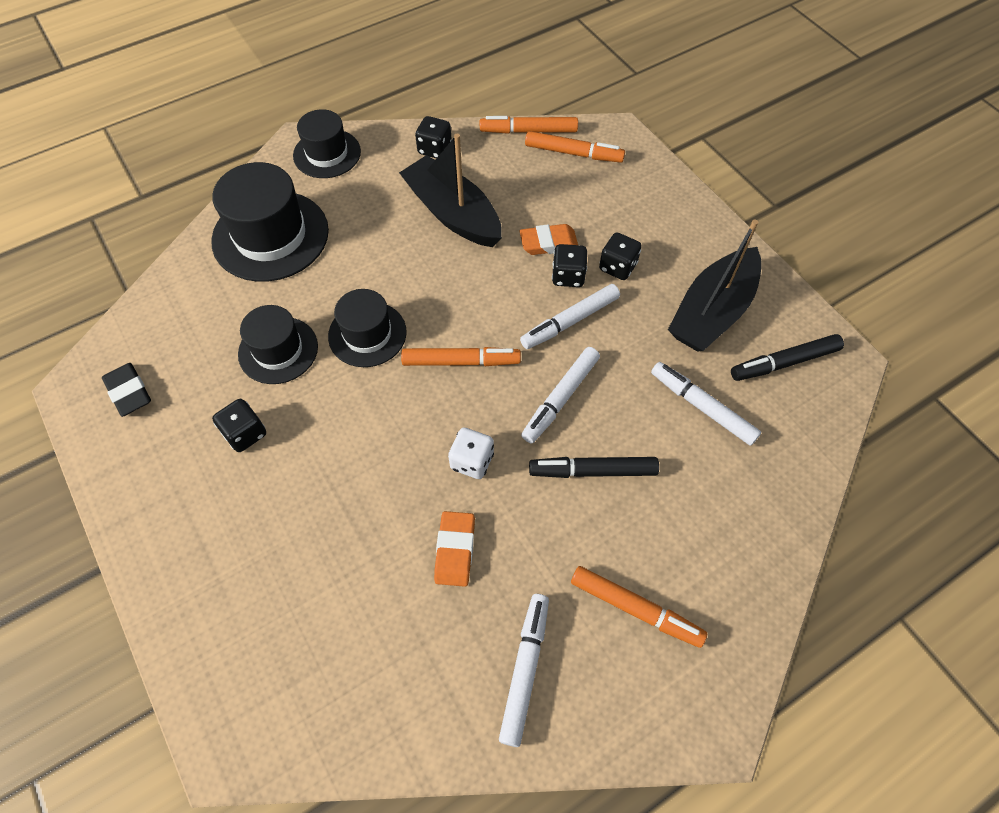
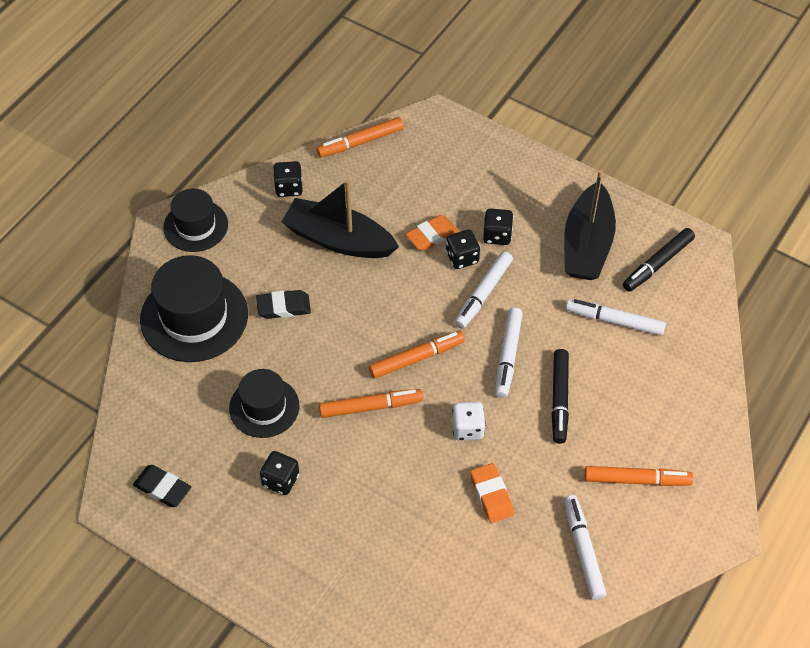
camera: 25 degrees left, 5 degrees down
(360, 258) = (283, 307): none -> black eraser
(367, 334) = (329, 366): black hat -> none
(573, 153) = (409, 149): orange marker -> orange marker (370, 407)
(592, 471) = (559, 399): black marker -> black marker turned 60 degrees counterclockwise

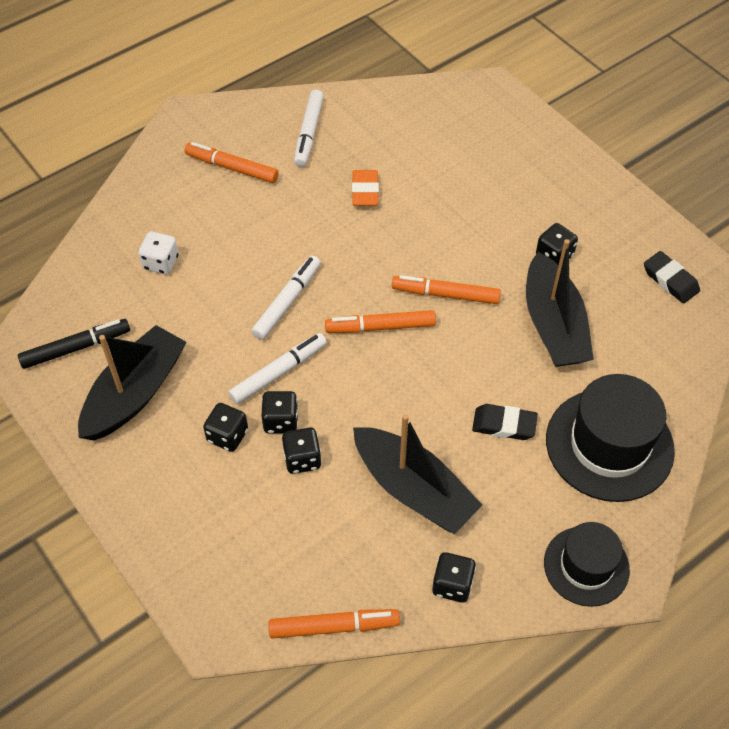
camera: 160 degrees left, 0 degrees up
(264, 407) = (553, 325): black hat -> black boat
(432, 236) = (302, 459): orange eraser -> black dice
(468, 429) = (360, 249): white dice -> white dice (161, 263)
(559, 399) = (260, 249): black marker -> none
(614, 321) = (161, 304): white marker -> none

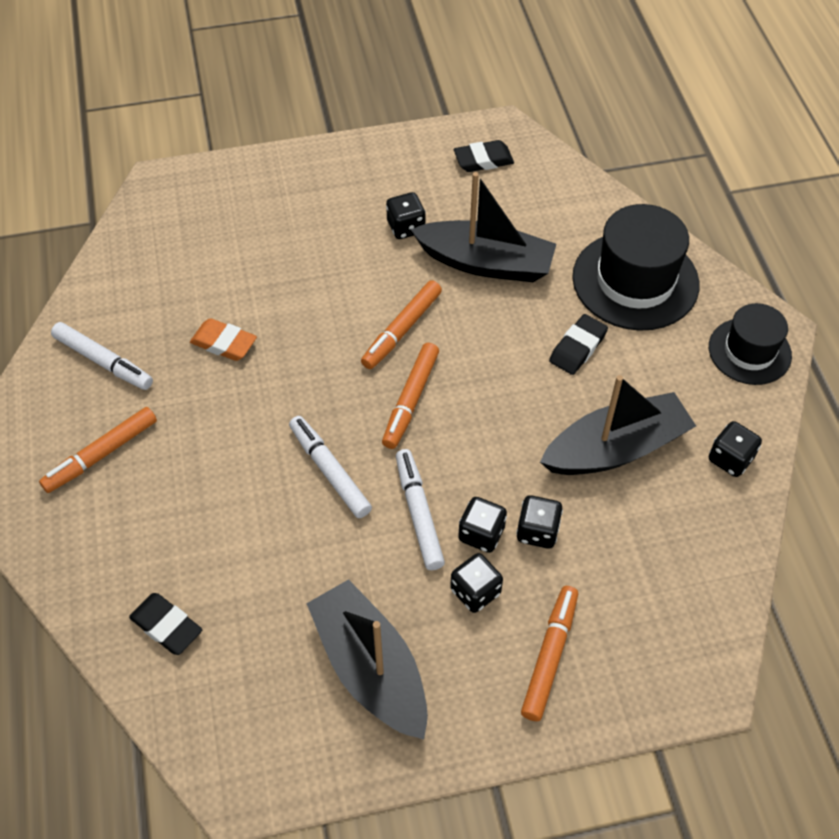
camera: 65 degrees left, 0 degrees up
(76, 348) = (269, 714): black marker -> none
(117, 263) = (167, 626): none -> black eraser
(161, 263) = (196, 578): white dice -> none
(334, 626) = (739, 575): orange marker -> orange marker (549, 656)

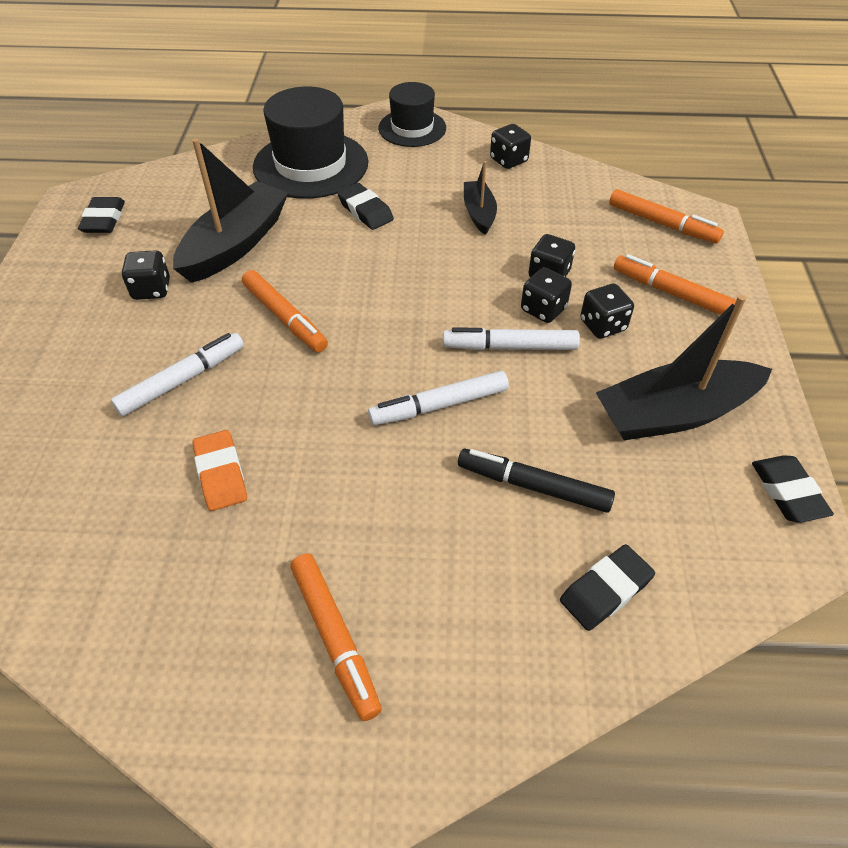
camera: 75 degrees left, 5 degrees down
(103, 361) = (179, 617): white marker -> white marker (182, 380)
(224, 343) = (221, 474): orange eraser -> orange eraser turned 60 degrees counterclockwise
(258, 559) = (533, 486): none -> black marker
(296, 774) = (788, 492): none -> black eraser
(411, 400) = (375, 327): orange marker -> orange marker (662, 224)
(616, 449) = (479, 213): black boat -> black boat, size x0.54

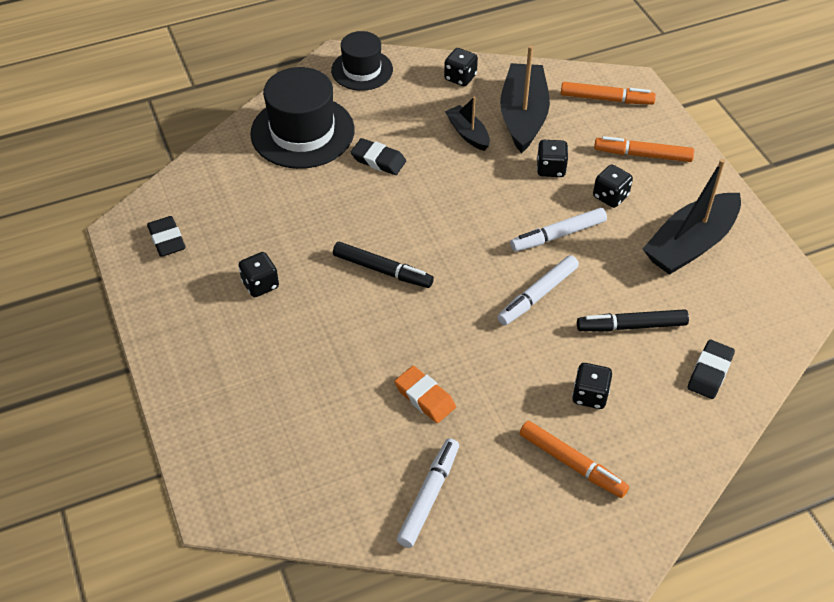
camera: 25 degrees left, 0 degrees up
(182, 380) = (344, 344): white marker -> white marker (429, 496)
(235, 244) = (297, 224): black boat -> black boat (523, 116)
(285, 317) = (382, 270): orange marker -> black marker
(543, 309) = (563, 198): black dice -> black dice (590, 395)
(788, 492) = (781, 271): black eraser -> none

